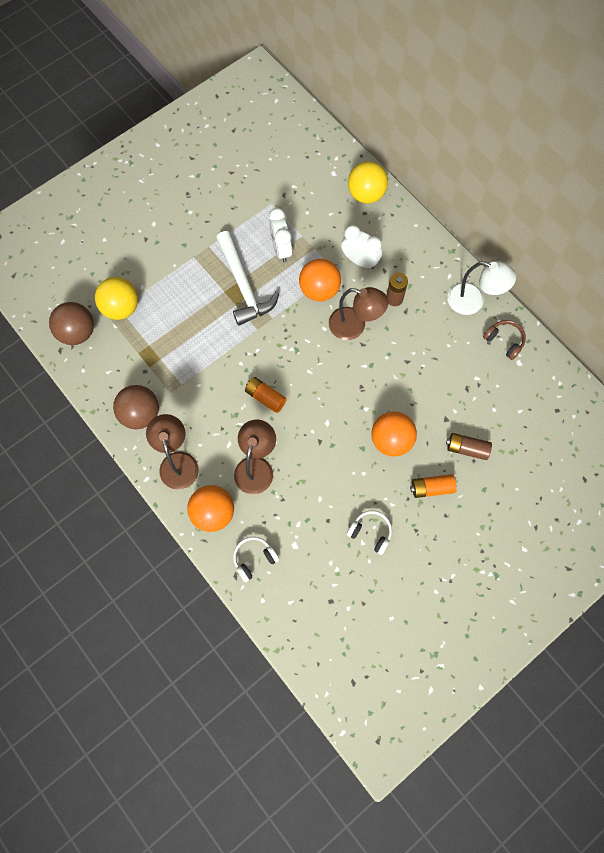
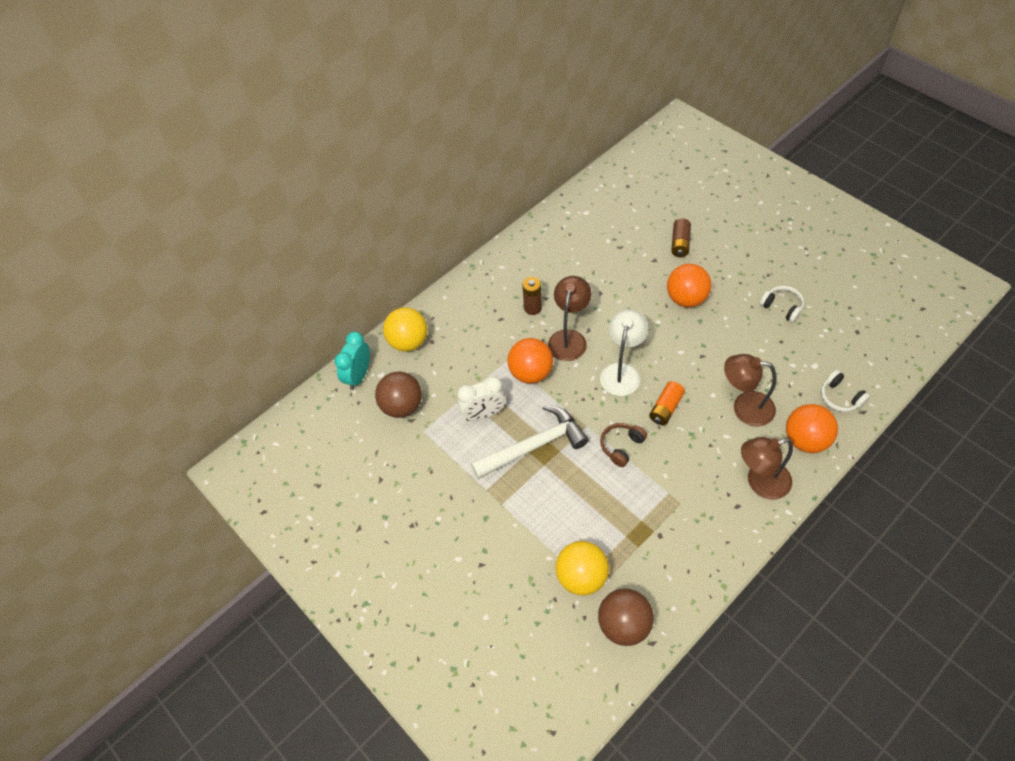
camera: 90 degrees left, 15 degrees down
(140, 414) = (714, 531): brown ball -> brown ball (402, 406)
(334, 156) = (358, 376): none -> turquoise clock
(360, 261) = (491, 340): white clock -> none
(370, 532) = (782, 307): white headphones -> white headphones turned 105 degrees clockwise
(431, 488) = (725, 266): orange battery -> none
(473, 301) = (528, 247): white lamp -> white lamp (622, 372)
(504, 341) = (566, 223): brown headphones -> brown headphones (621, 446)

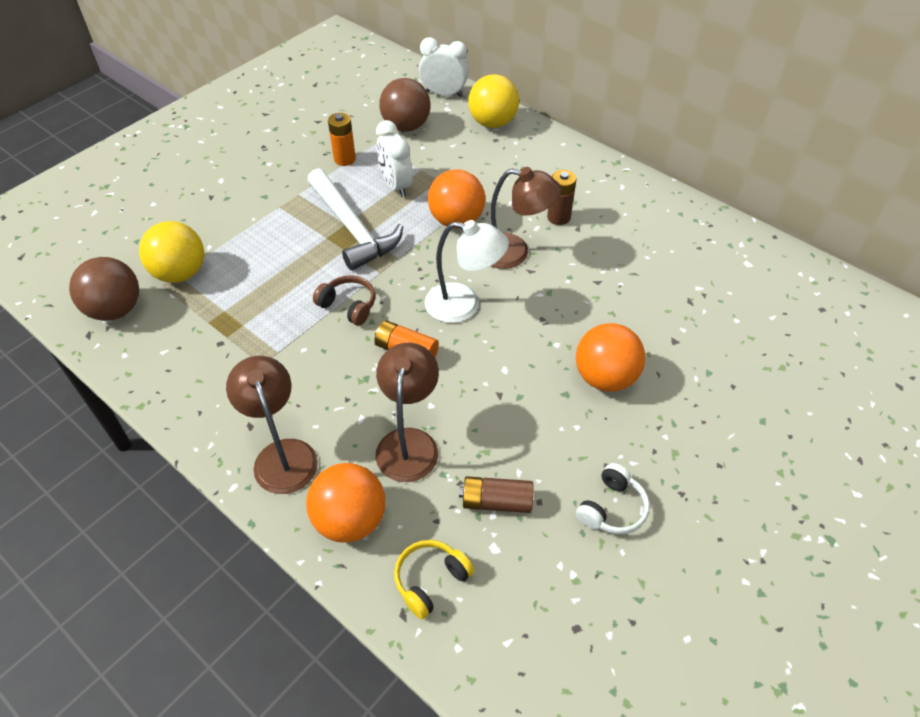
camera: 80 degrees right, 5 degrees down
(358, 376) = (444, 94): turquoise clock -> white clock
(442, 454) = (344, 159): none -> orange battery
(680, 243) = (717, 372): brown battery -> brown battery (496, 501)
(840, 397) = (431, 580): white headphones -> yellow headphones

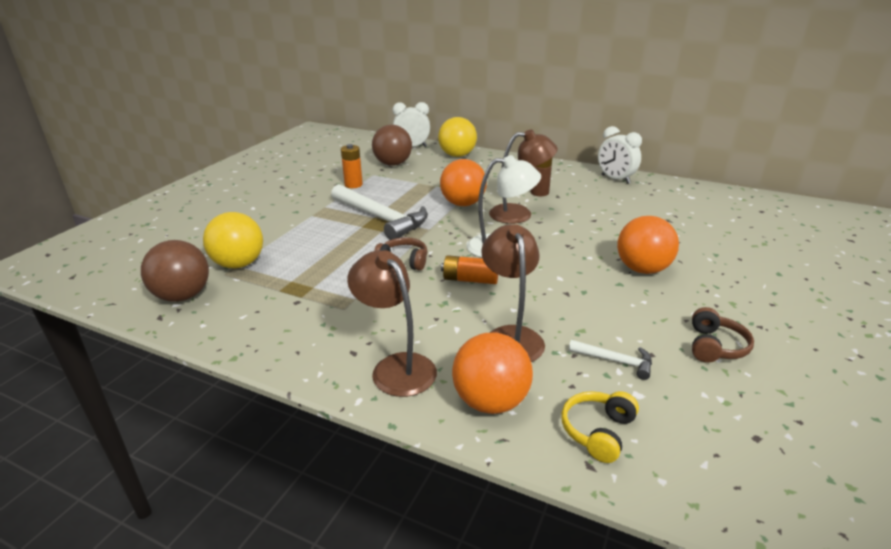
camera: 15 degrees left, 20 degrees down
(396, 186) = (403, 193): white clock -> white clock (615, 179)
(496, 501) = (615, 361): brown battery -> white hammer
(612, 508) = (715, 346): white headphones -> brown headphones

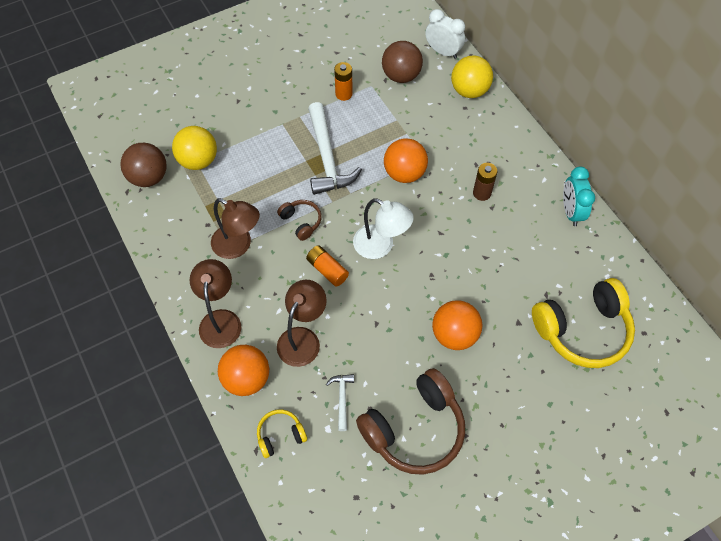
camera: 35 degrees right, 30 degrees up
(519, 214) = (435, 214): brown lamp -> brown lamp (238, 246)
(615, 179) = (571, 212): white clock -> turquoise clock
(615, 361) = (342, 398): white hammer -> white hammer turned 150 degrees counterclockwise
(715, 346) = (414, 429): brown headphones -> brown headphones, size x2.08
(724, 226) = (582, 330): none -> yellow headphones

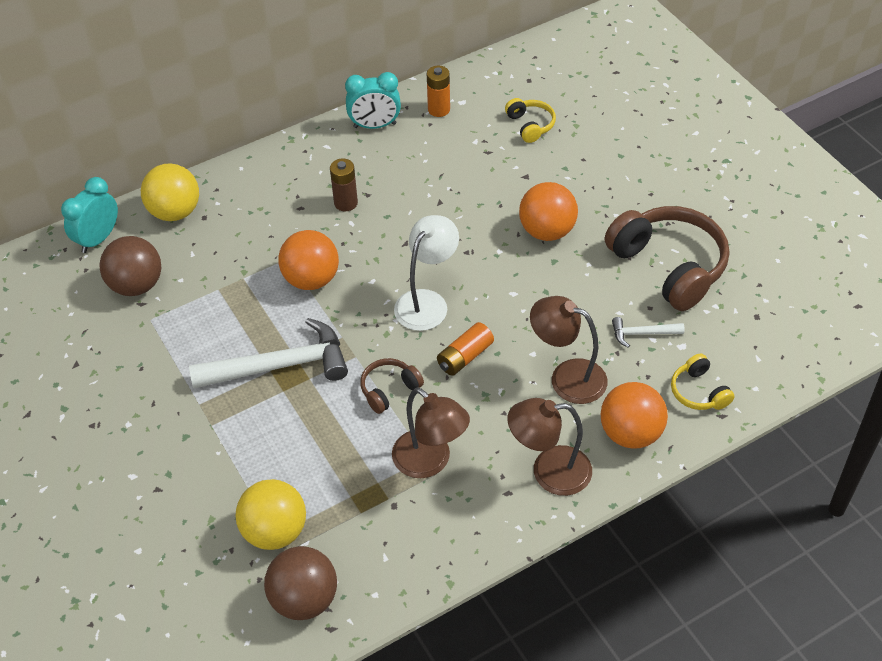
camera: 90 degrees left, 10 degrees down
(238, 246) = (430, 462): brown lamp -> brown lamp turned 105 degrees clockwise
(343, 94) = (162, 351): orange battery -> orange battery (439, 109)
(443, 52) = (98, 239): white clock -> turquoise clock
(582, 330) = (530, 125): yellow headphones -> yellow headphones, size x0.48

